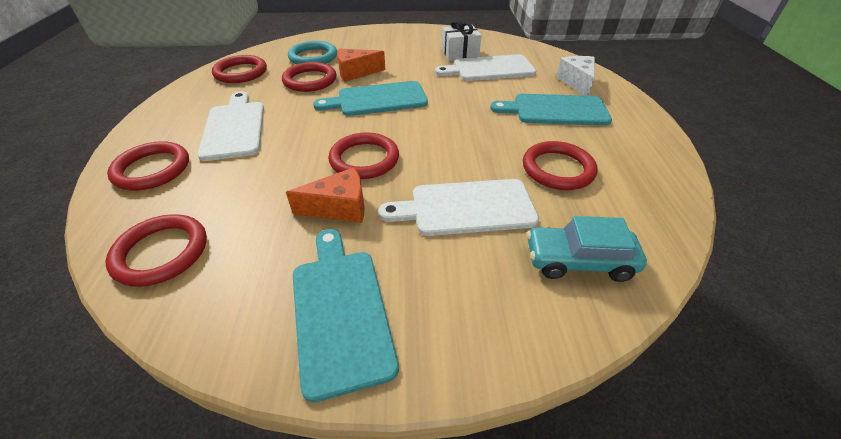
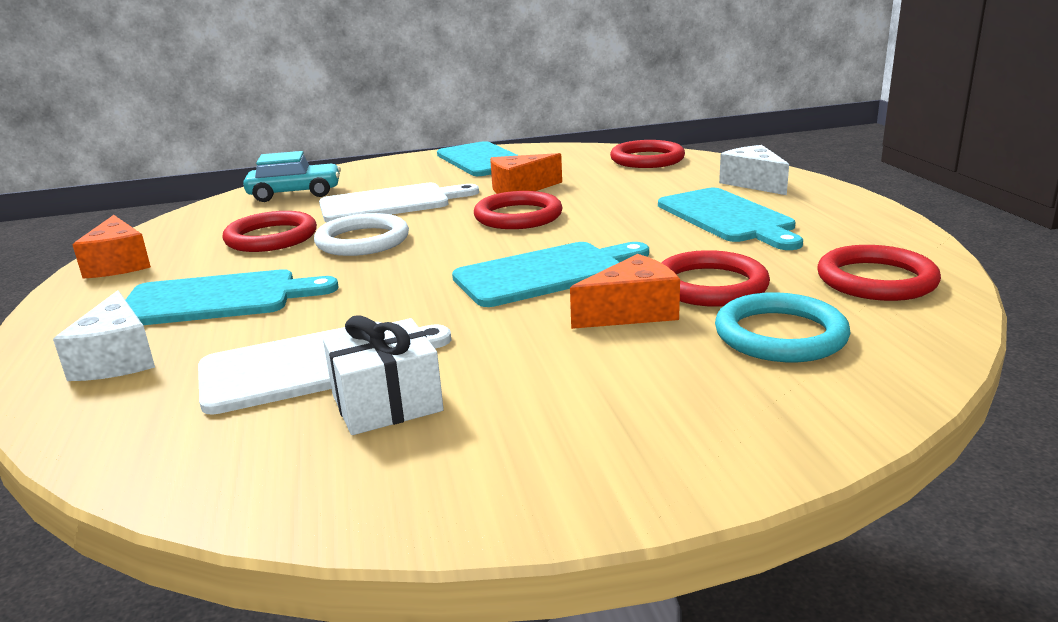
camera: 170 degrees right, 20 degrees down
(152, 169) = (753, 183): red ring -> white cheese
(234, 127) = (728, 218): white cutting board -> turquoise cutting board
(483, 150) = (362, 241): none -> white ring
(656, 156) = (119, 264): none -> orange cheese

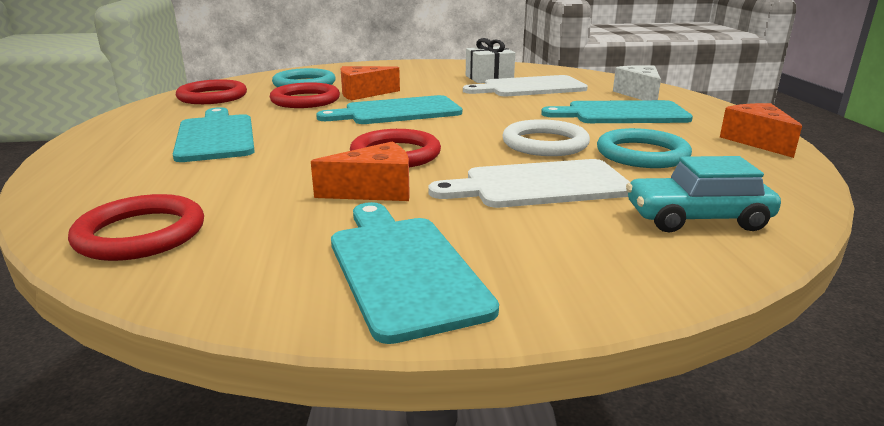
camera: 175 degrees left, 0 degrees up
(271, 237) = (642, 154): red ring -> turquoise ring
(753, 183) = (111, 170): white cheese -> none

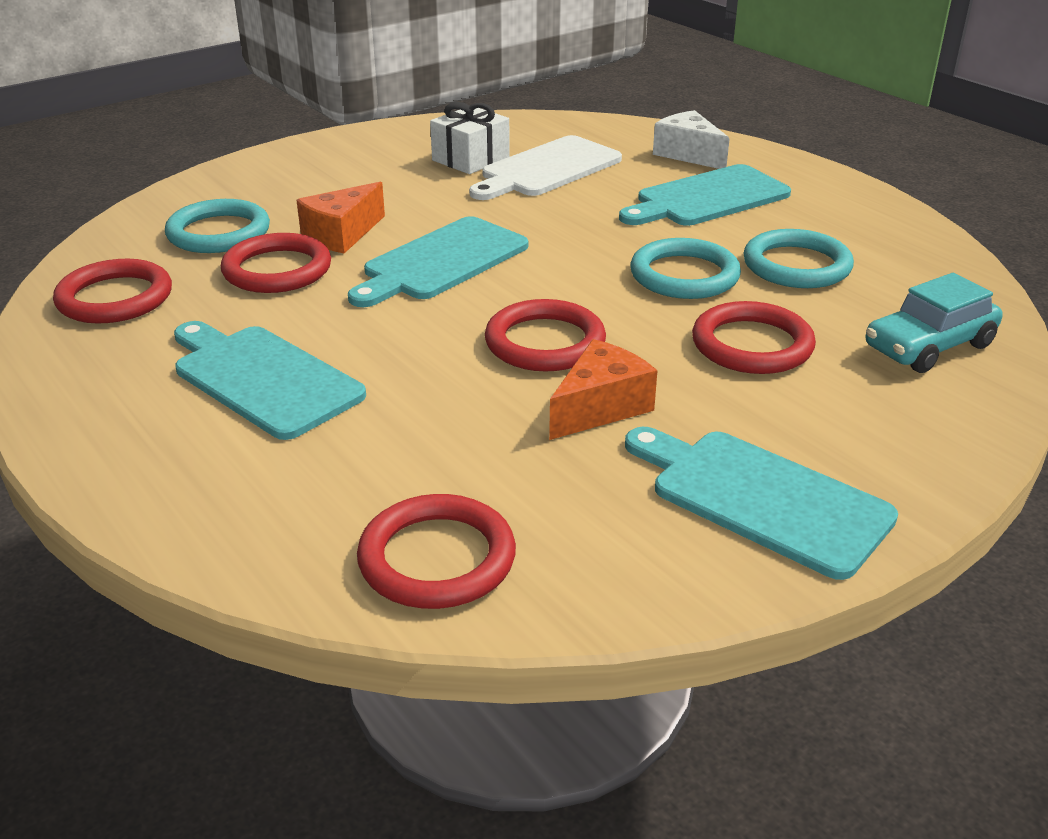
camera: 30 degrees left, 10 degrees up
(539, 185) = (752, 345): white cutting board -> red ring
(545, 143) = (684, 275): white ring -> turquoise ring
(756, 141) = (879, 214): orange cheese -> none

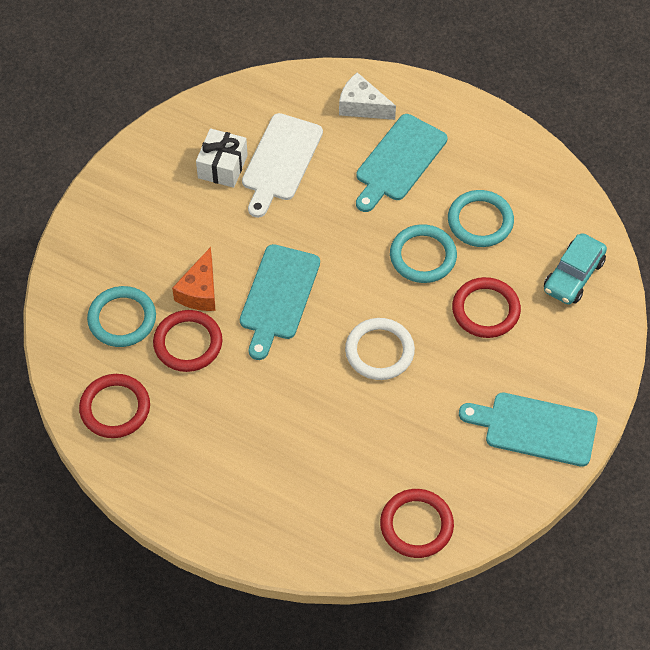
camera: 25 degrees left, 25 degrees up
(262, 378) = (253, 441): turquoise cutting board -> none
(545, 342) = (379, 351): red ring -> white ring
(600, 407) = (434, 394): orange cheese -> none

